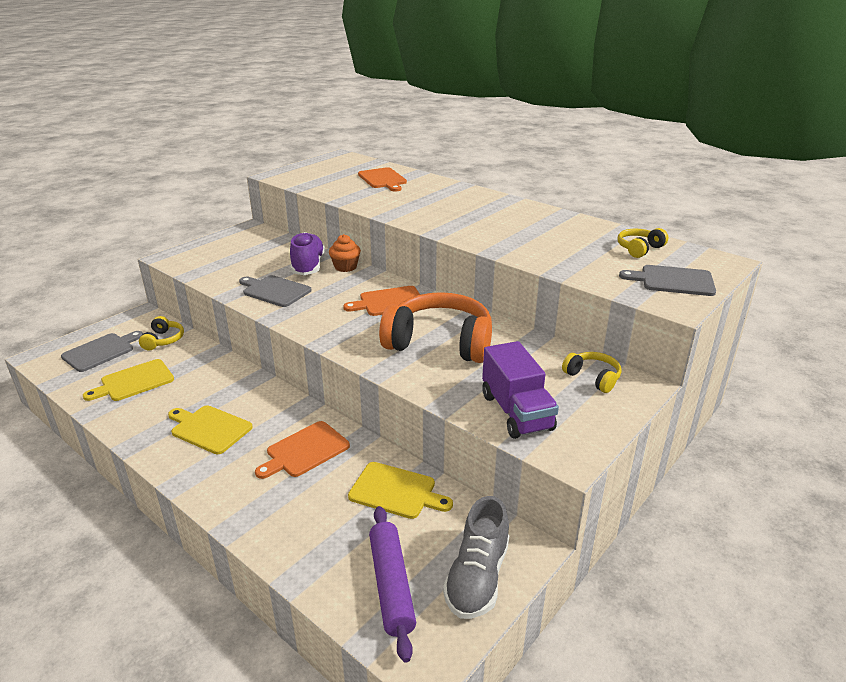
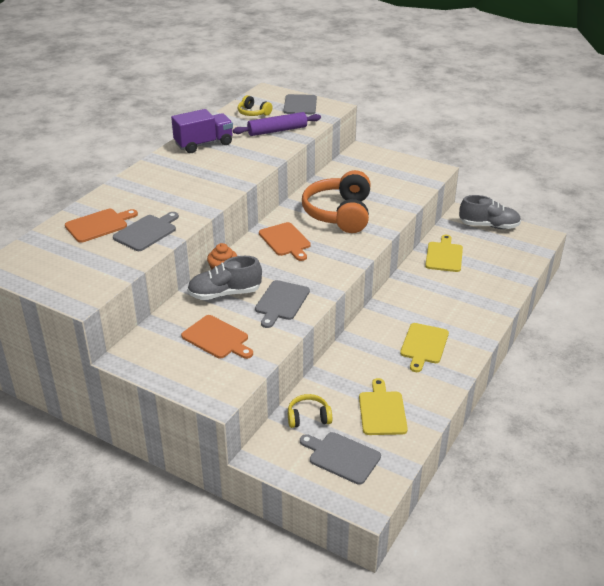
camera: 100 degrees left, 5 degrees up
(134, 381) = (382, 411): yellow cutting board -> yellow cutting board turned 135 degrees counterclockwise
(305, 450) = (426, 296): orange cutting board -> orange cutting board (217, 338)
(308, 266) = (225, 294): purple shoe -> grey shoe
(360, 194) = (147, 232): none -> grey cutting board
(391, 585) = (509, 249): purple rolling pin -> purple rolling pin (277, 130)
(516, 412) = (405, 184): purple truck -> purple truck (204, 144)
(593, 378) = (359, 163): yellow headphones -> none

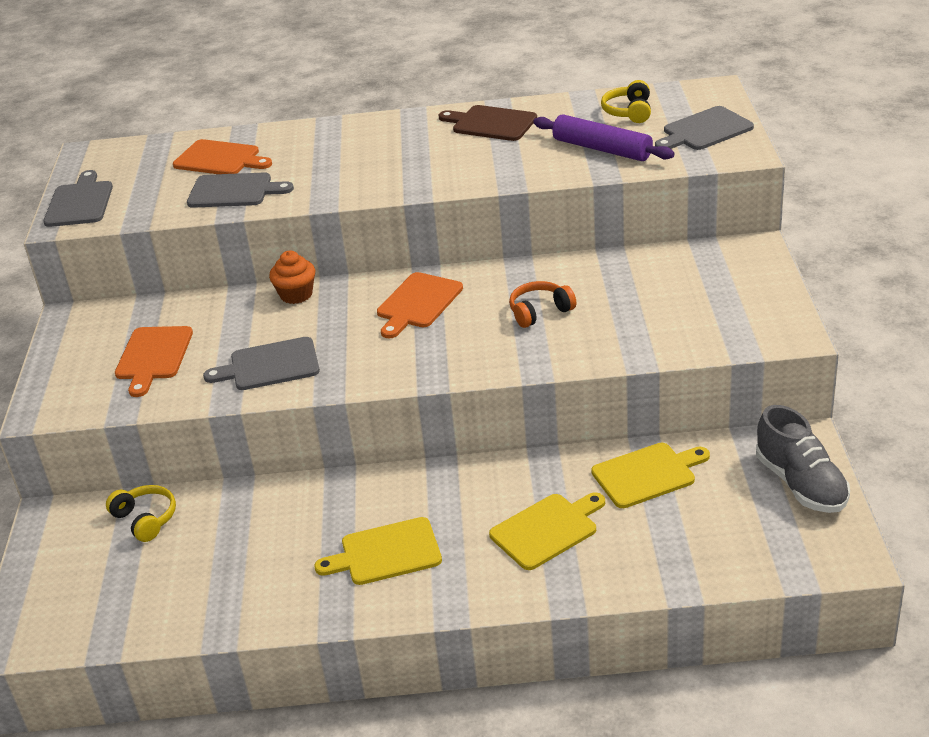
camera: 60 degrees right, 0 degrees up
(204, 144) = (491, 123): purple truck -> brown cutting board
(225, 294) = (250, 318): grey shoe -> none
(340, 214) = (540, 312): orange headphones -> orange headphones, size x0.46
(341, 457) = (89, 581): grey cutting board -> grey cutting board (80, 202)
(382, 411) = (205, 577): yellow cutting board -> yellow cutting board (547, 530)

